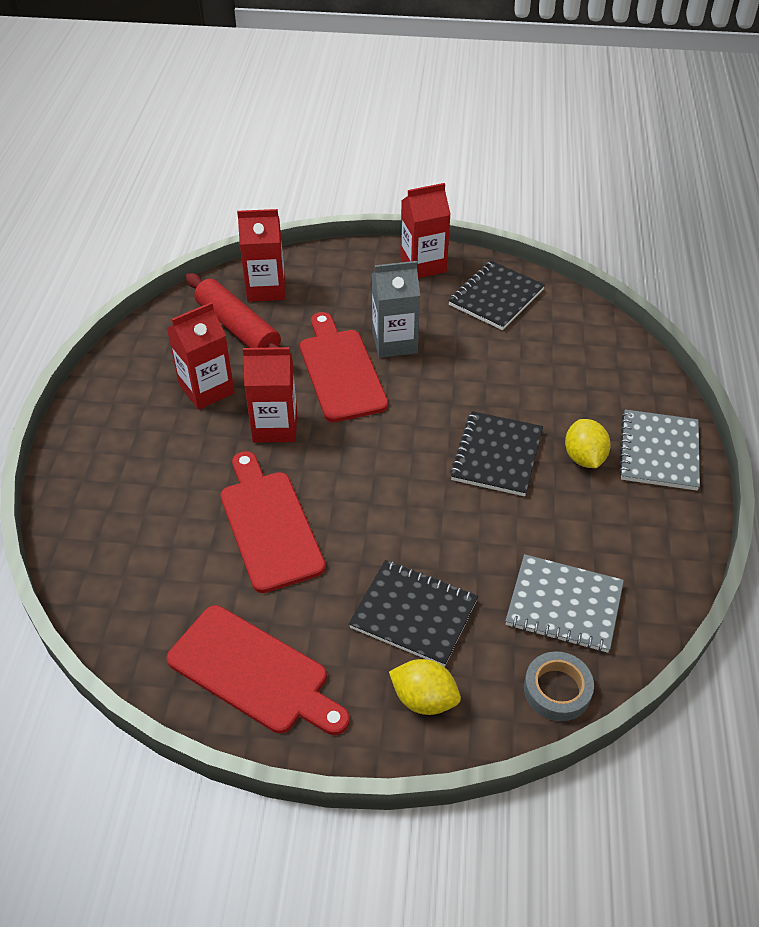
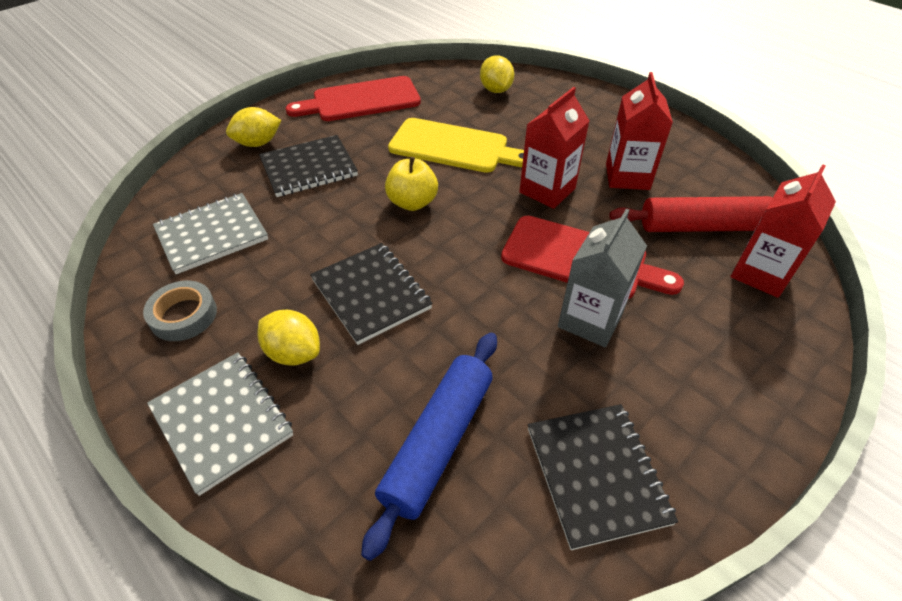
camera: 130 degrees right, 0 degrees up
(122, 559) = (496, 90): none -> yellow lemon
(269, 525) = (454, 147): red cutting board -> yellow cutting board
(379, 500) = (412, 202): none -> yellow apple
(423, 265) = (726, 442): red carton -> none
(551, 358) = (438, 442): none -> blue rolling pin
(557, 690) = (178, 192): grey tape -> grey tape (183, 315)

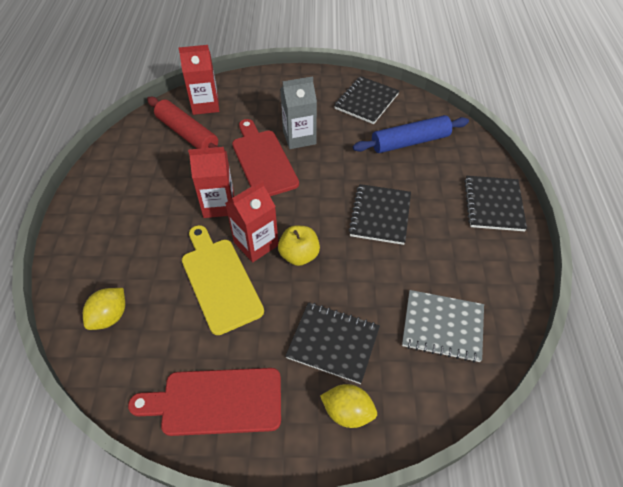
camera: 135 degrees left, 5 degrees up
(183, 315) = (488, 274): grey tape -> none
(222, 421) = (493, 204): grey notebook -> black notebook
(294, 353) = (442, 212): yellow lemon -> none
(361, 100) = (216, 401): red cutting board -> red cutting board turned 150 degrees clockwise
(627, 176) = (167, 180): red carton -> red carton (256, 243)

